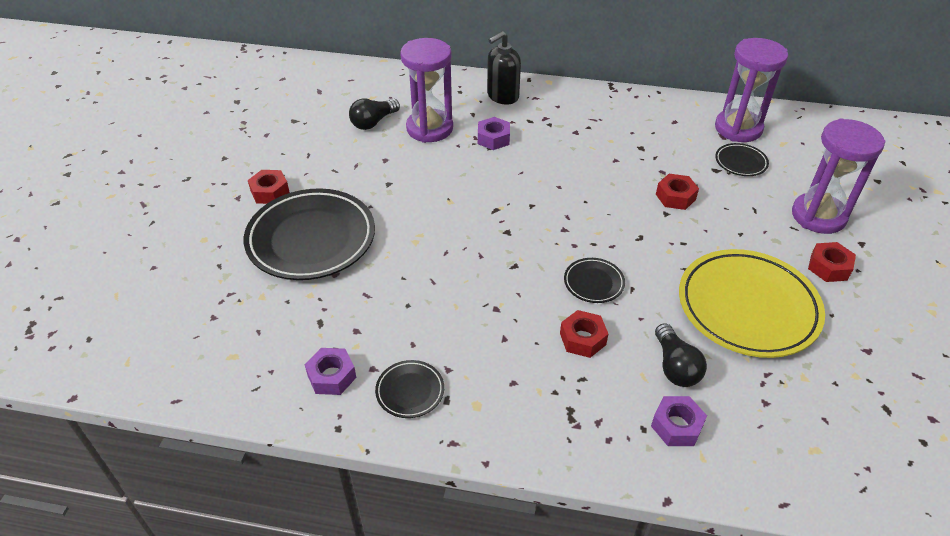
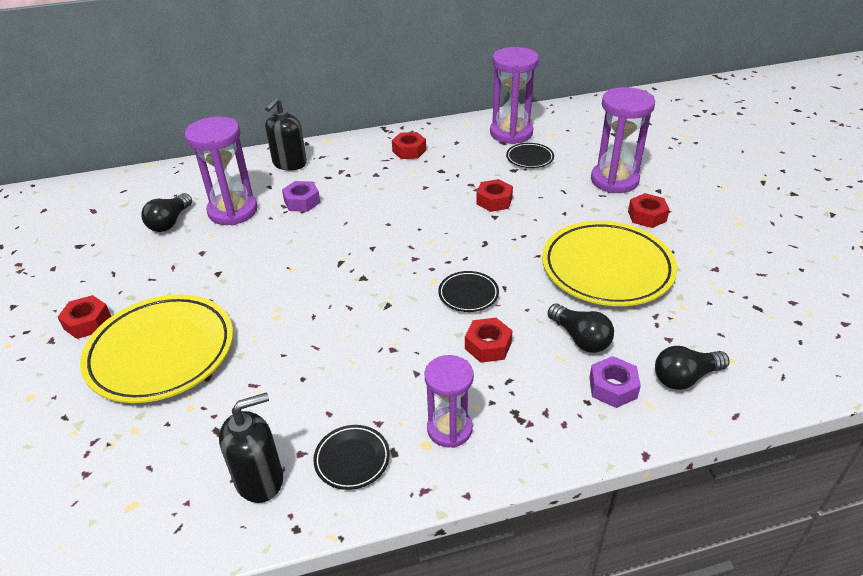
camera: 25 degrees left, 5 degrees down
(311, 239) = (161, 353): black plate -> yellow plate
(331, 376) = (260, 479): purple nut -> black soap dispenser
(504, 400) = (449, 429): none -> purple hourglass
(621, 116) = (409, 151): none -> red nut
(756, 446) = (685, 377): none -> black light bulb

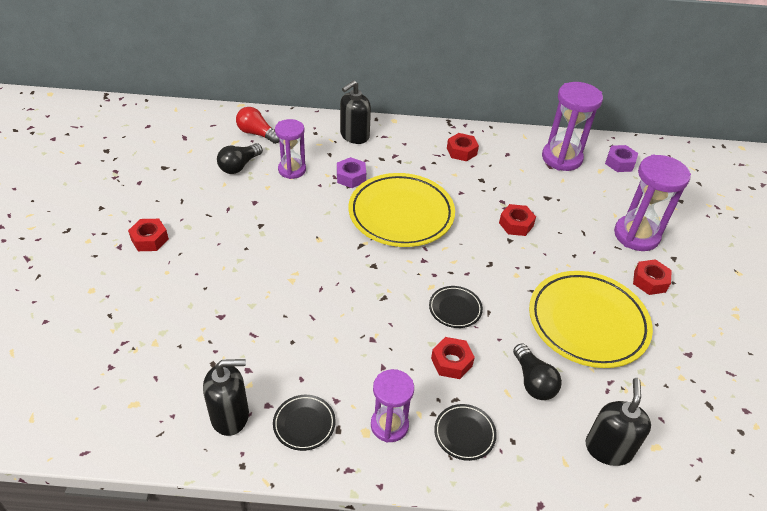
camera: 15 degrees right, 5 degrees up
(161, 353) = (195, 284): yellow plate -> yellow plate (401, 214)
(179, 187) = (257, 134): none -> red light bulb
(233, 211) = (292, 170): purple hourglass -> purple hourglass, size x0.65
(529, 158) = (567, 189): black plate -> black plate (464, 434)
(613, 387) = (540, 436): purple nut -> purple nut (619, 163)
(685, 377) = (608, 448): black light bulb -> black soap dispenser

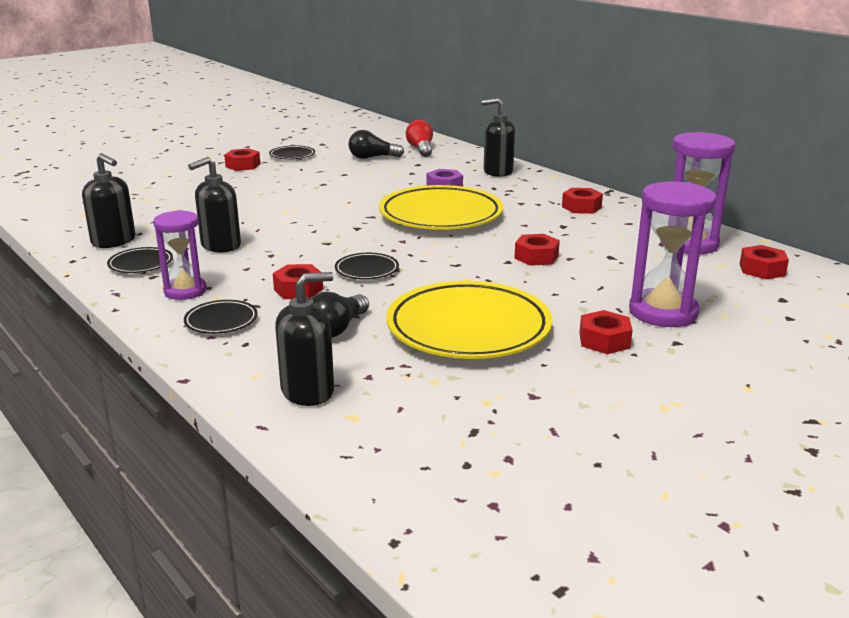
camera: 50 degrees right, 20 degrees down
(168, 200) = (292, 155): none -> black plate
(292, 170) = (406, 170): purple hourglass -> none
(321, 356) = (220, 246): none -> black soap dispenser
(619, 163) = (762, 270): purple nut -> red nut

